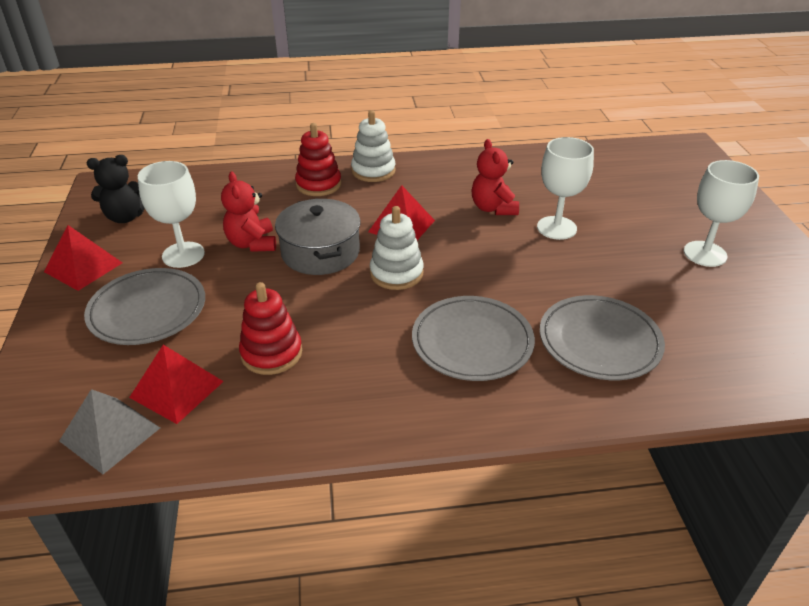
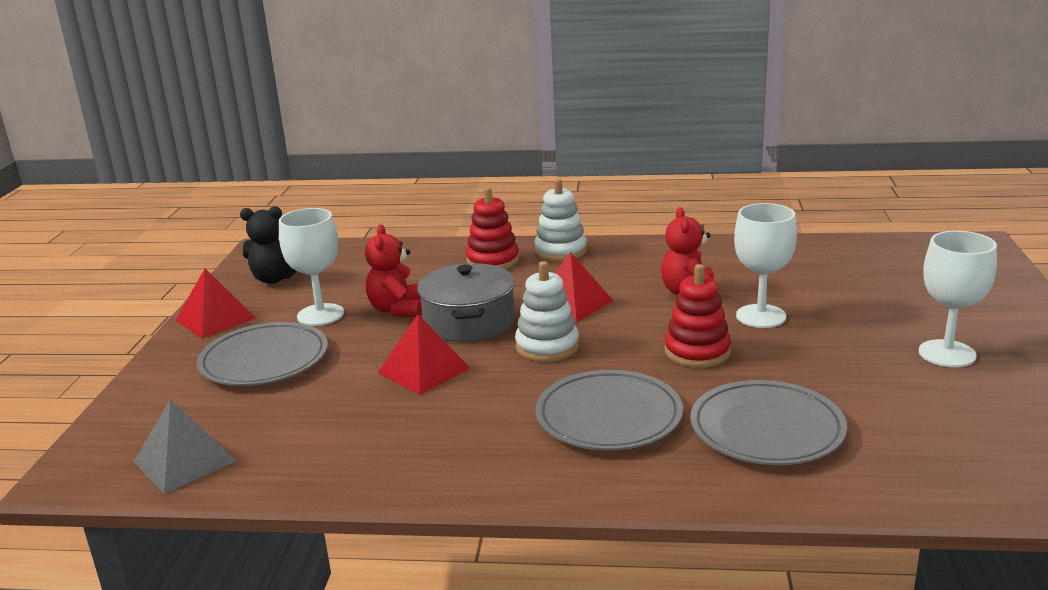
camera: 15 degrees right, 15 degrees down
(176, 389) = (266, 430): red pyramid -> red pyramid (423, 370)
(271, 353) = (378, 407): red stacking toy -> red stacking toy (697, 352)

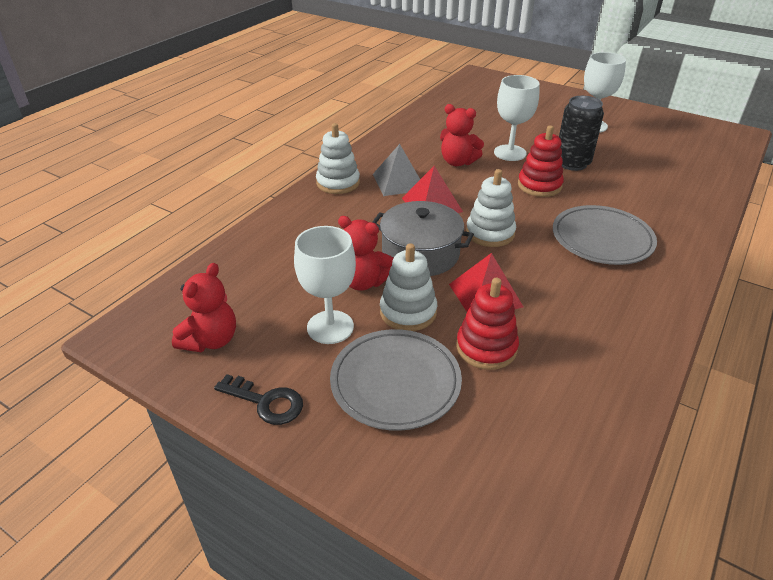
camera: 65 degrees left, 15 degrees up
(184, 461) = (561, 473): grey pyramid -> grey pyramid (399, 182)
(215, 319) = (266, 402): red pyramid -> black key
(274, 279) = (211, 340): black teddy bear -> red teddy bear
(366, 340) = (408, 312): none -> white stacking toy
(493, 260) = (320, 214): red stacking toy -> red stacking toy (486, 347)
(766, 429) = (643, 196): grey plate -> none
(793, 361) = (572, 163): none -> black can

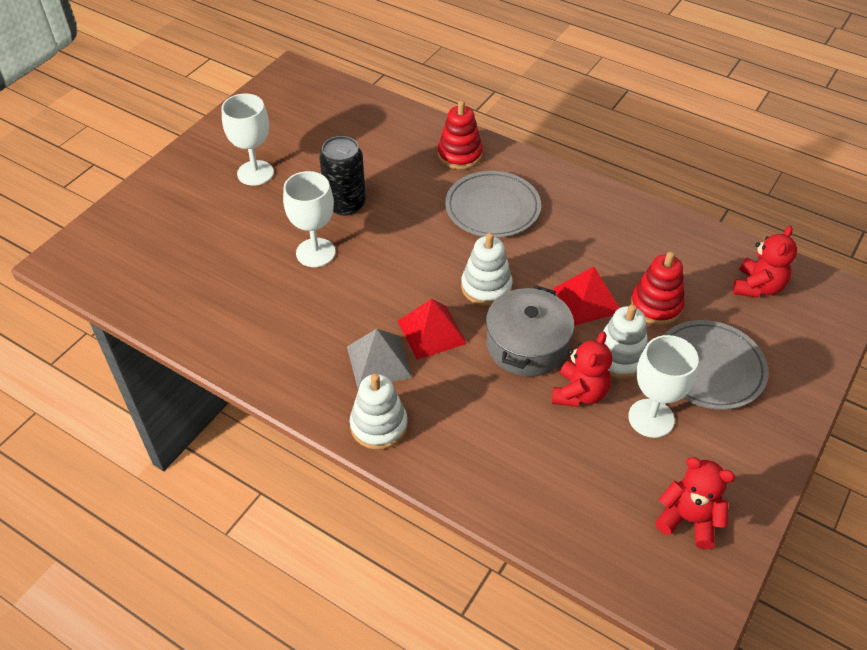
camera: 90 degrees left, 10 degrees up
(266, 402) = (754, 460): black key -> none
(457, 162) = (334, 302): red teddy bear -> red teddy bear (757, 287)
(539, 185) = (393, 237): red stacking toy -> red stacking toy (460, 155)

